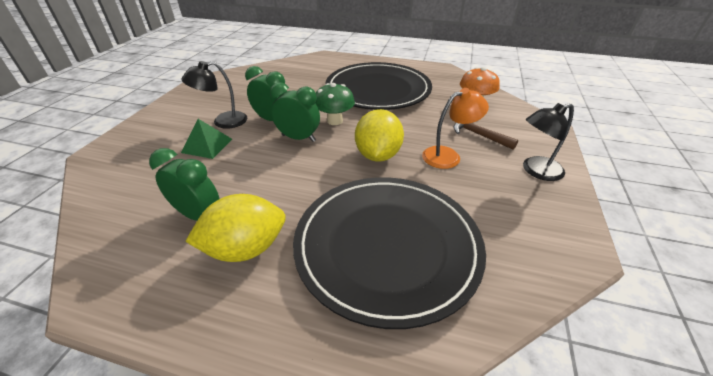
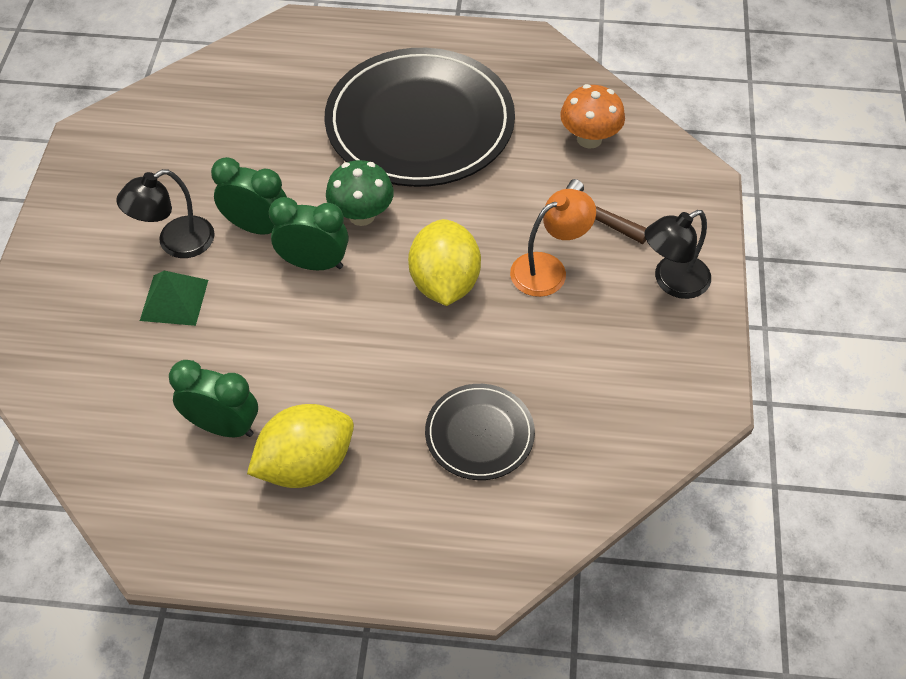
camera: 10 degrees left, 15 degrees up
(387, 246) = (479, 434): black plate -> black plate, size x0.48

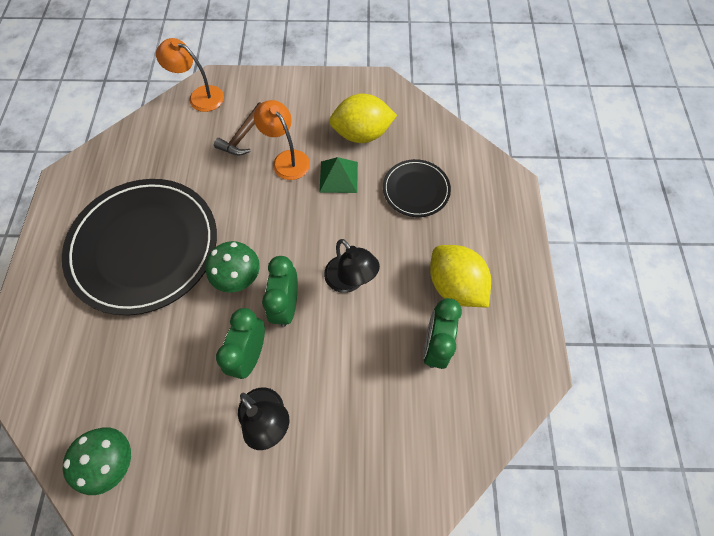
camera: 95 degrees left, 10 degrees up
(169, 117) = (114, 461): none -> green mushroom
(174, 300) = (326, 407): green pyramid -> green pyramid (338, 176)
(444, 283) = (301, 218): yellow lemon -> yellow lemon (362, 134)
(589, 139) = (171, 140): orange mushroom -> none
(671, 166) = (200, 96): none -> orange lamp
(672, 282) = (294, 97): black lamp -> black lamp (350, 281)

